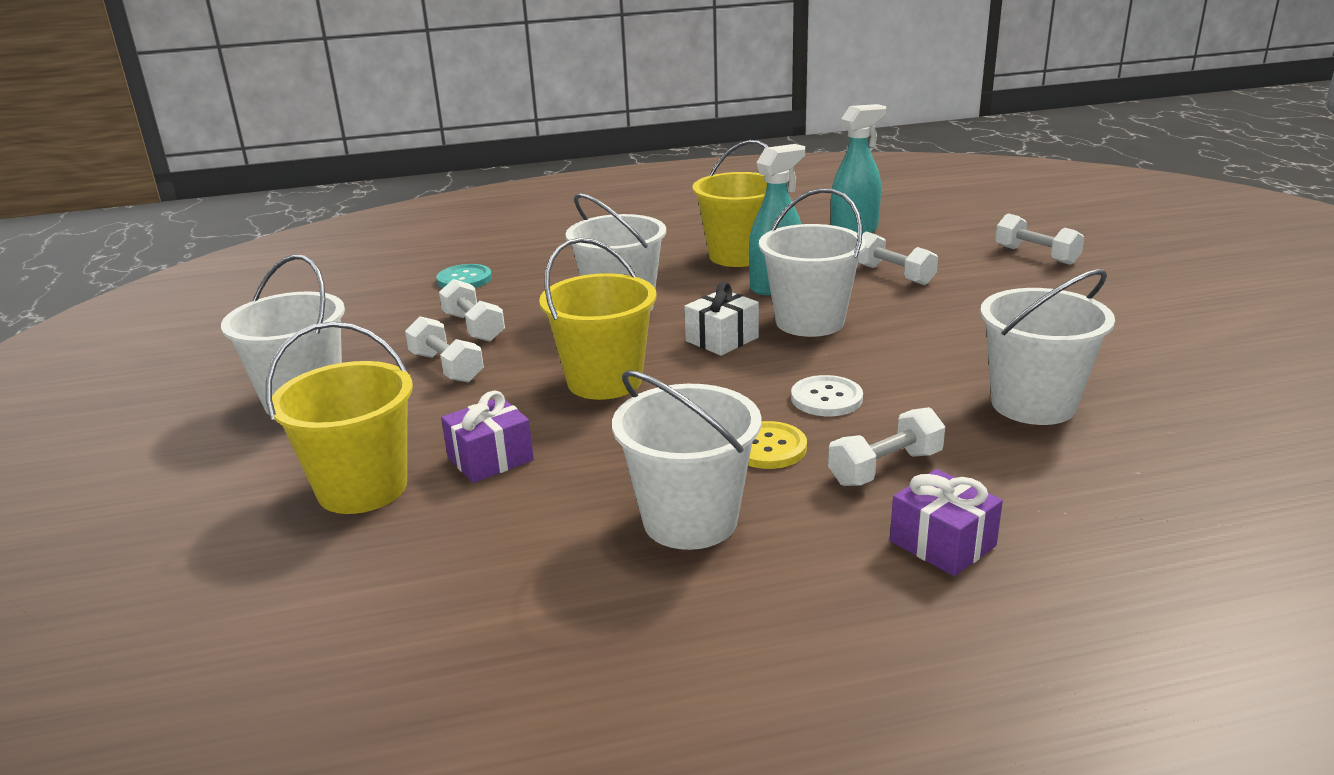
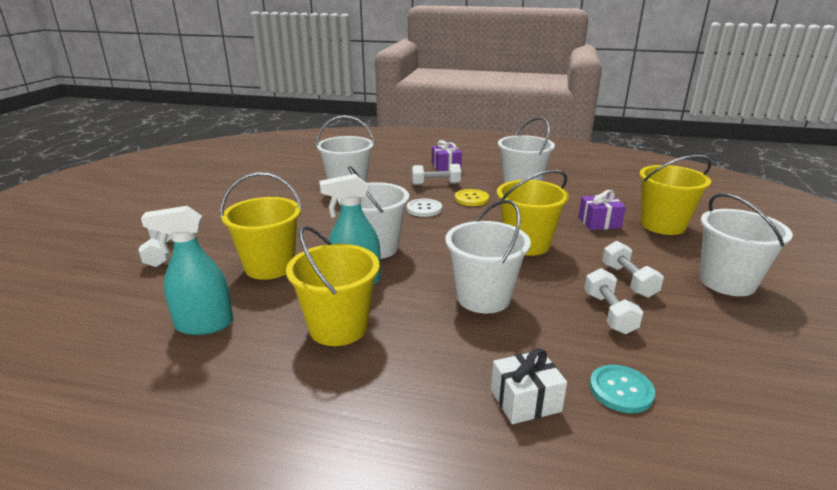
camera: 155 degrees left, 0 degrees up
(722, 339) = (439, 251): white gift -> white gift (525, 400)
(893, 275) = (270, 266): white dumbbell -> yellow bucket

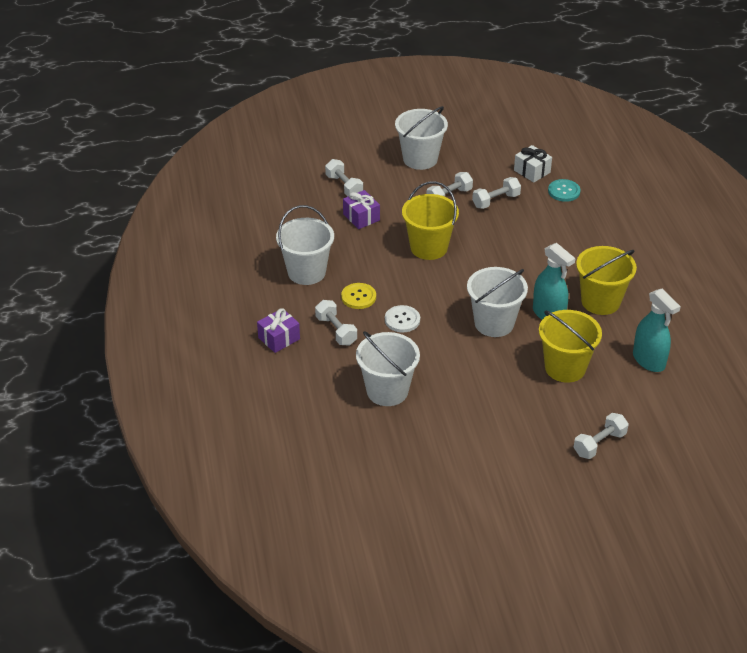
camera: 115 degrees left, 15 degrees up
(483, 297) = (519, 252): white bucket -> none
(525, 400) = (597, 219): white gift -> white gift (532, 171)
(662, 225) = (344, 186): yellow bucket -> white dumbbell

